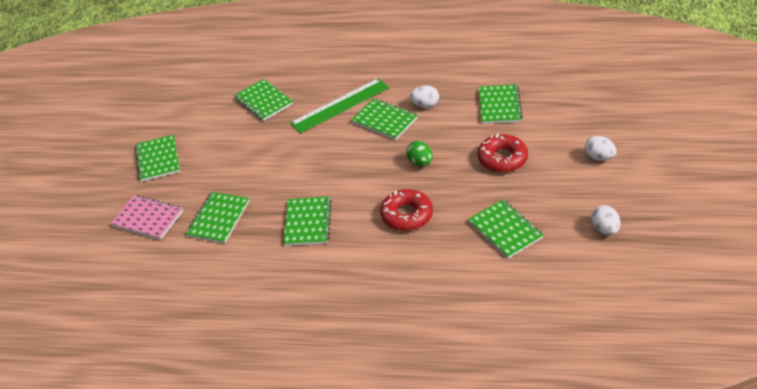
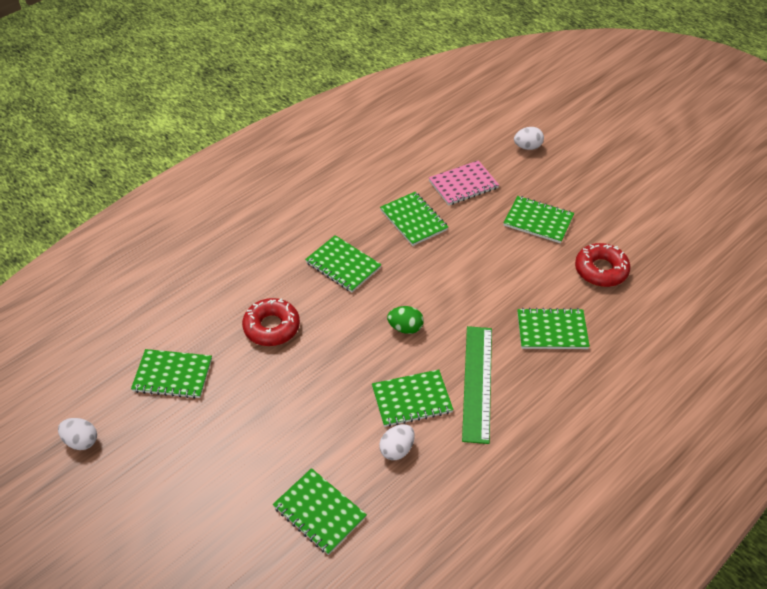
camera: 125 degrees right, 5 degrees up
(420, 162) = (320, 382): green egg -> green egg (405, 328)
(502, 159) = (247, 445): red donut -> red donut (601, 270)
(599, 157) = (148, 523): white egg -> white egg (527, 147)

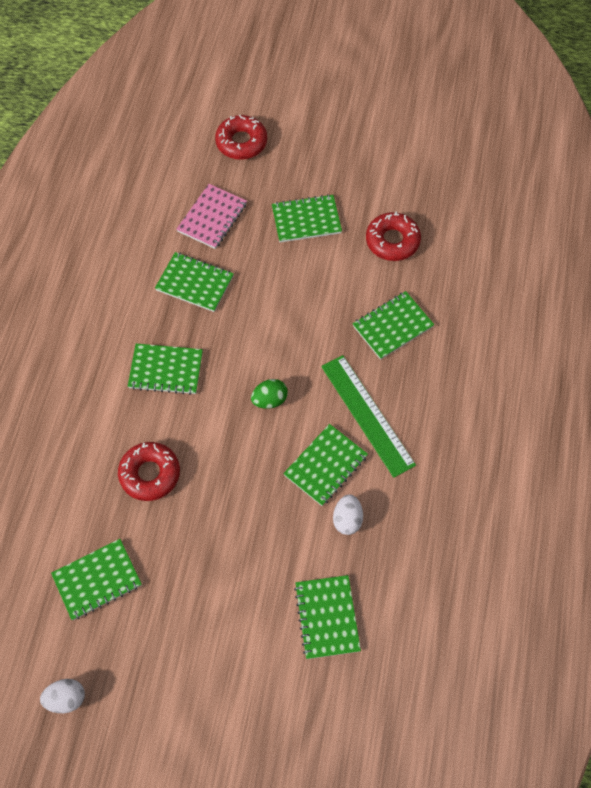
camera: 35 degrees left, 15 degrees up
(319, 512) = (327, 617): green notebook -> green notebook turned 75 degrees clockwise
(527, 147) = (241, 142): white egg -> red donut

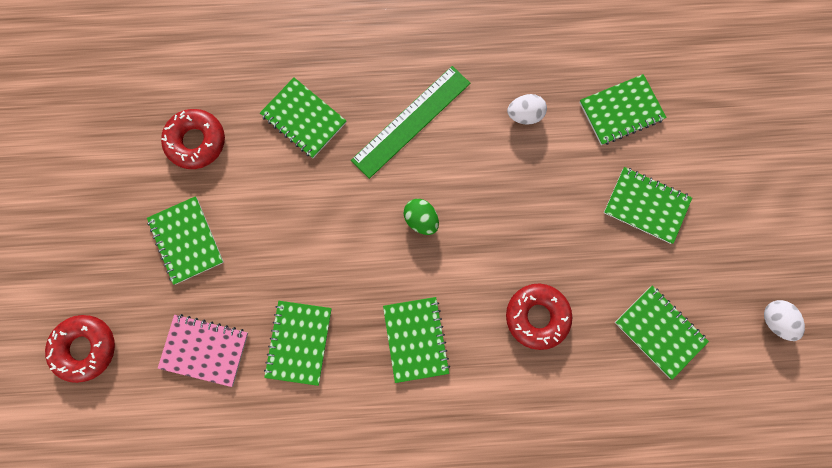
camera: 105 degrees left, 15 degrees up
(325, 466) = (476, 147): green notebook -> green notebook (646, 206)

